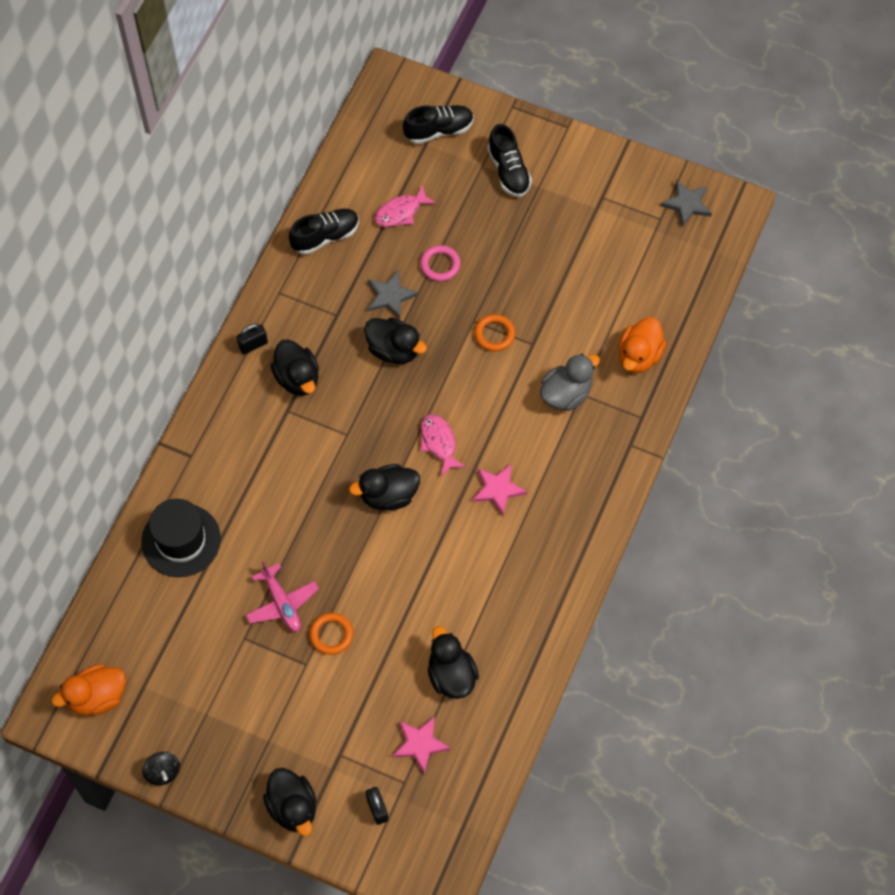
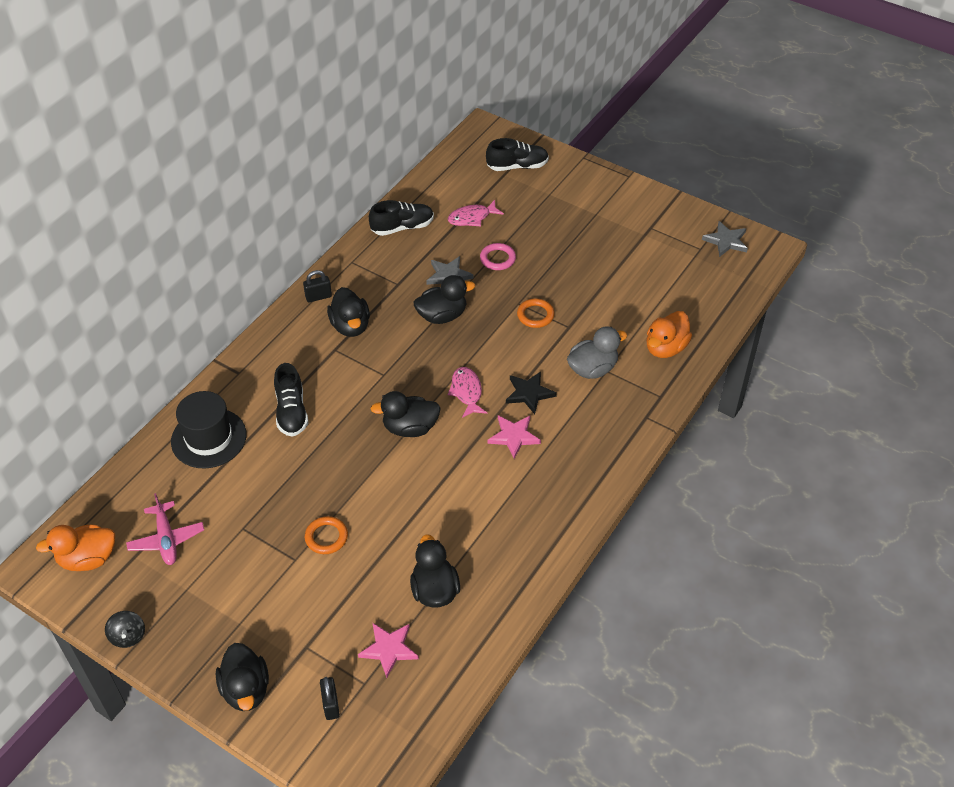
camera: 10 degrees right, 15 degrees down
(282, 603) = (287, 503): pink plane -> pink plane (166, 539)
(394, 350) = (442, 316): black duck -> black duck turned 60 degrees counterclockwise
(504, 434) = (529, 393): none -> black star
(508, 171) = (571, 200): black shoe -> black shoe (291, 412)

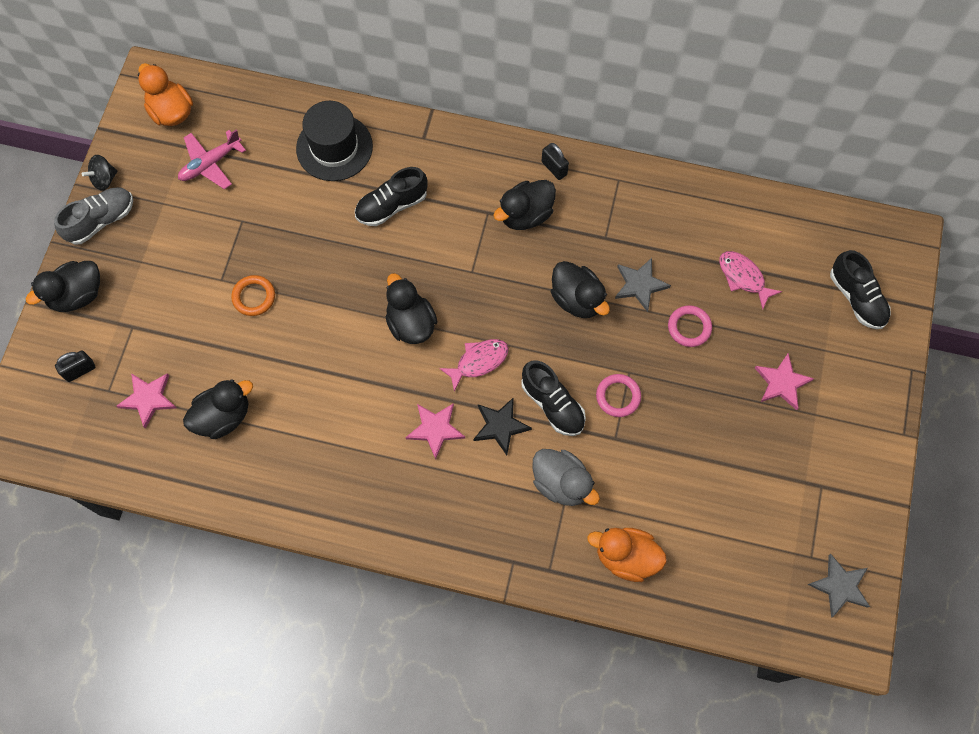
camera: 70 degrees right, 20 degrees up
(174, 649) = (101, 220): none -> grey shoe
(402, 227) = (694, 210): black shoe -> black shoe (552, 404)
(535, 315) = (618, 396): orange ring -> pink ring
(564, 223) = (782, 383): none -> pink star

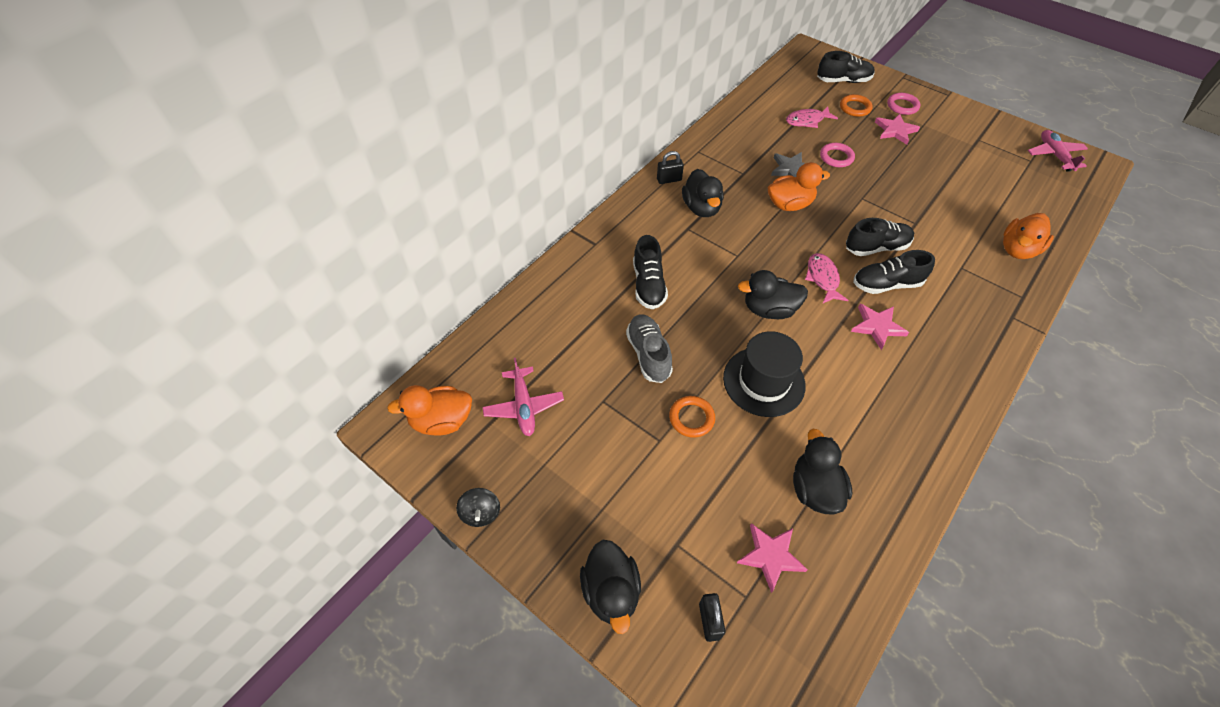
camera: 65 degrees left, 15 degrees down
(101, 220) = (530, 534): grey shoe -> grey shoe (648, 354)
(334, 147) = (567, 305): black hat -> black hat (763, 381)
(500, 426) = (886, 284): black star -> black shoe
(561, 483) = (947, 265): grey duck -> none
(577, 299) = (789, 204): black duck -> orange duck
(618, 396) = (880, 210): pink ring -> pink ring (902, 106)
(803, 325) = (855, 108): none -> orange ring
(840, 586) = (1054, 155): grey star -> pink plane

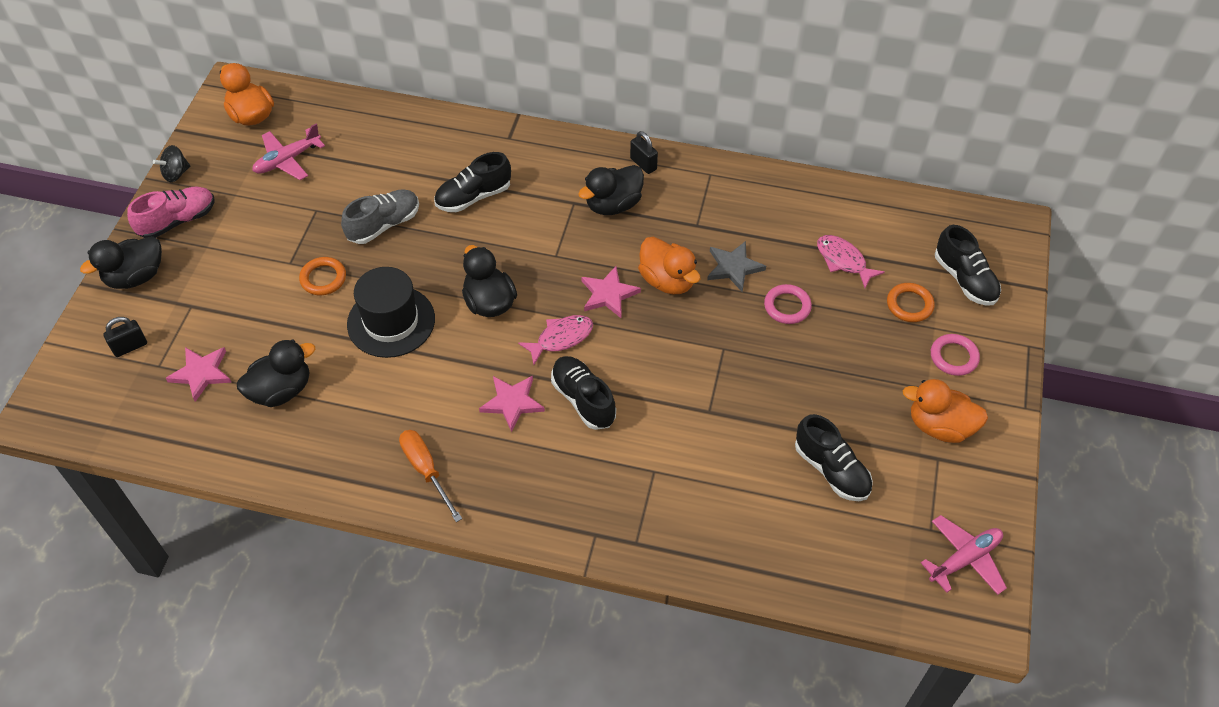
camera: 65 degrees right, 0 degrees up
(551, 528) = (178, 221): none -> pink shoe
(876, 247) = (640, 379): black shoe -> black shoe (831, 470)
(895, 131) = (889, 358): pink star -> pink star (608, 294)
(932, 403) = (426, 470): none -> orange screwdriver
(1017, 250) = (722, 529): orange duck -> orange duck (939, 426)

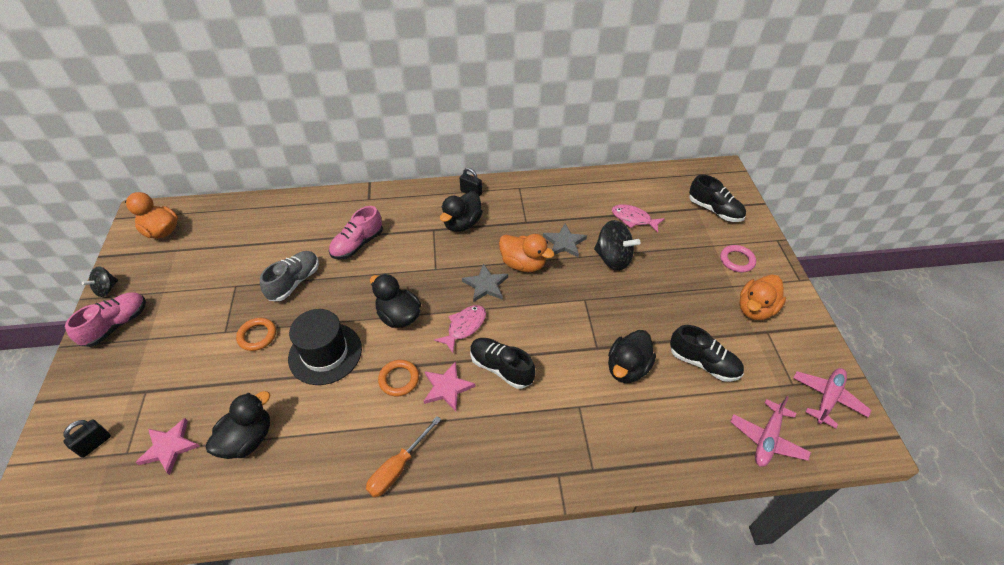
camera: 20 degrees left, 5 degrees down
(136, 277) = (87, 381): black duck -> black duck (627, 368)
(287, 160) = (200, 255): pink plane -> pink plane (767, 439)
(426, 470) = (398, 468): orange screwdriver -> orange screwdriver turned 90 degrees counterclockwise
(473, 197) = (357, 244): black shoe -> pink shoe
(608, 294) = (485, 285): pink star -> grey star
(787, 306) = (613, 258): pink ring -> black spinning top
(909, 305) = (690, 235): orange ring -> orange ring (399, 379)
(939, 426) = (755, 309): orange duck -> orange duck turned 45 degrees counterclockwise

